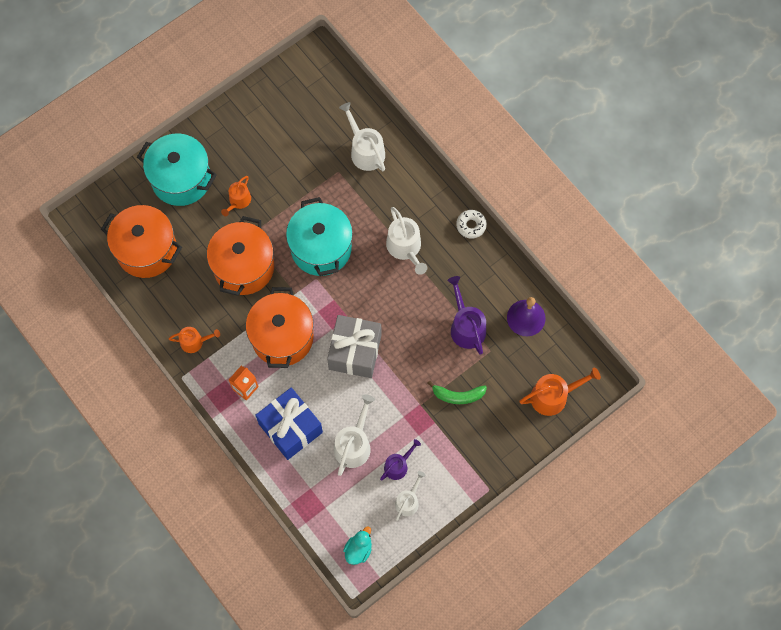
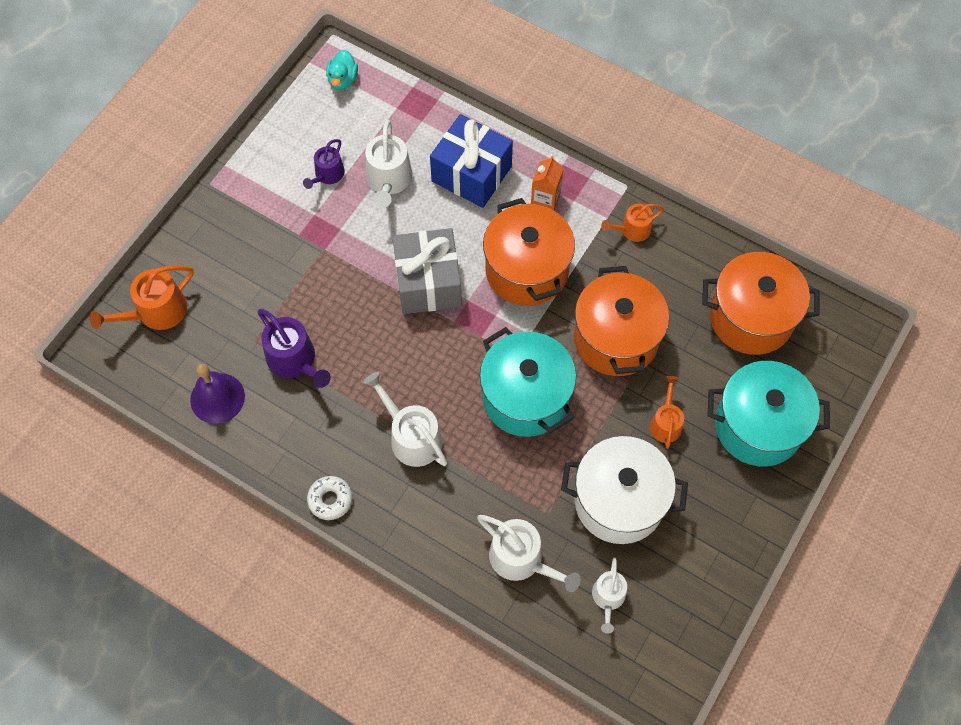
camera: 160 degrees right, 5 degrees down
(291, 164) = (619, 501): none -> white pot
(408, 501) = (302, 143): white watering can -> white watering can (608, 598)
(457, 396) = (279, 273): green banana -> none

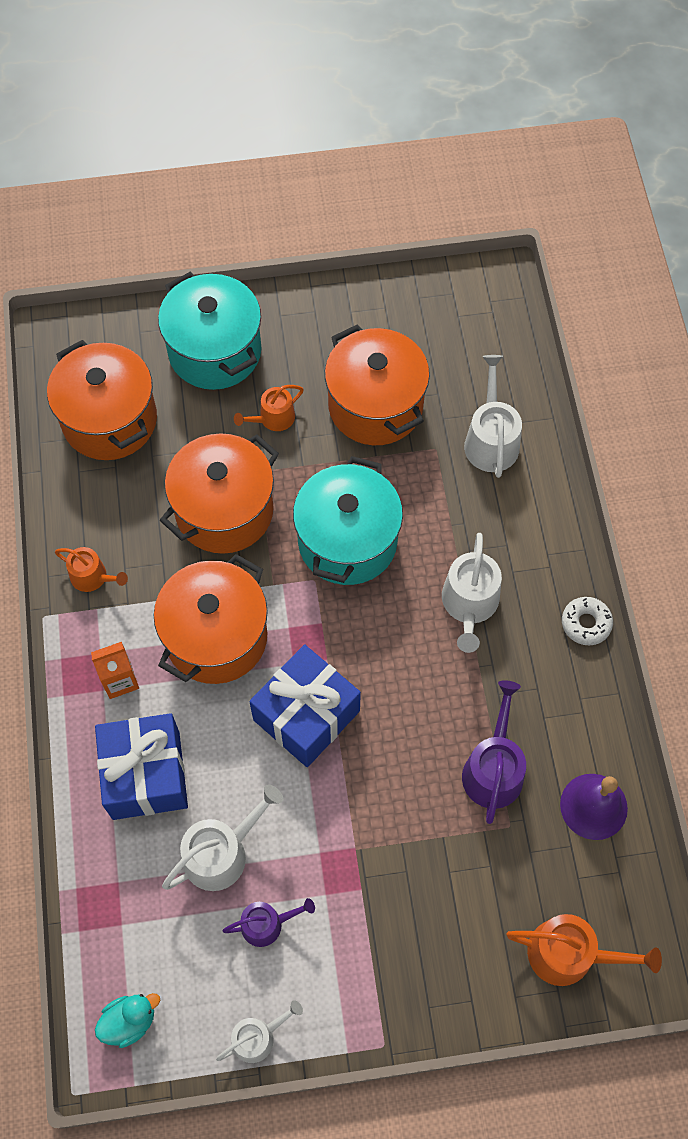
camera: 130 degrees left, 0 degrees up
(428, 282) = (306, 715): grey gift -> blue gift
(608, 598) = (462, 360): white watering can -> white watering can (258, 1037)
(619, 501) = (375, 406): white pot -> orange pot

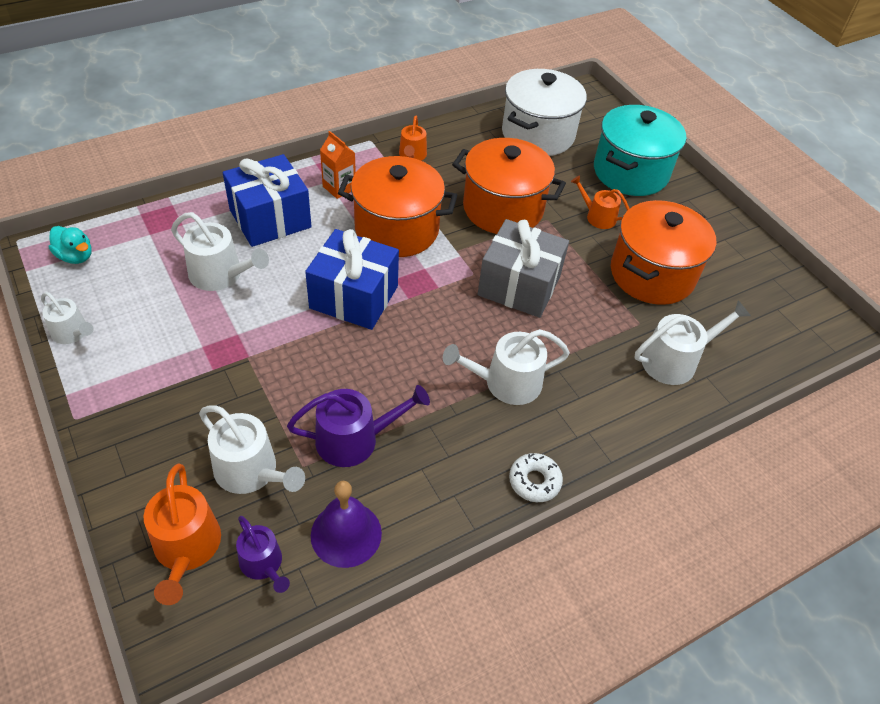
camera: 65 degrees right, 15 degrees down
(109, 420) = (538, 134): orange pot -> white pot
(267, 924) = (168, 316): purple watering can -> purple watering can (263, 564)
(347, 541) = (519, 286): turquoise pot -> grey gift
(502, 877) = (251, 471): none -> white watering can

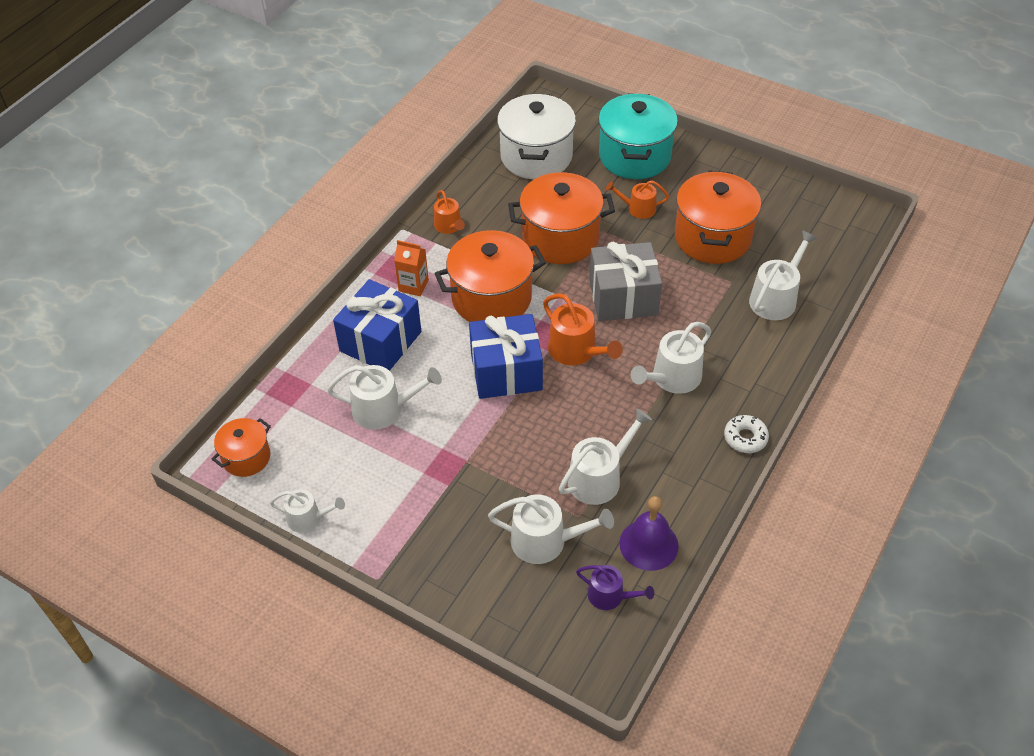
camera: 25 degrees left, 0 degrees up
(75, 256) = (246, 457): turquoise duck -> orange pot
(186, 548) = (548, 617): orange watering can -> orange watering can (576, 351)
(354, 439) = (599, 478): purple watering can -> white watering can

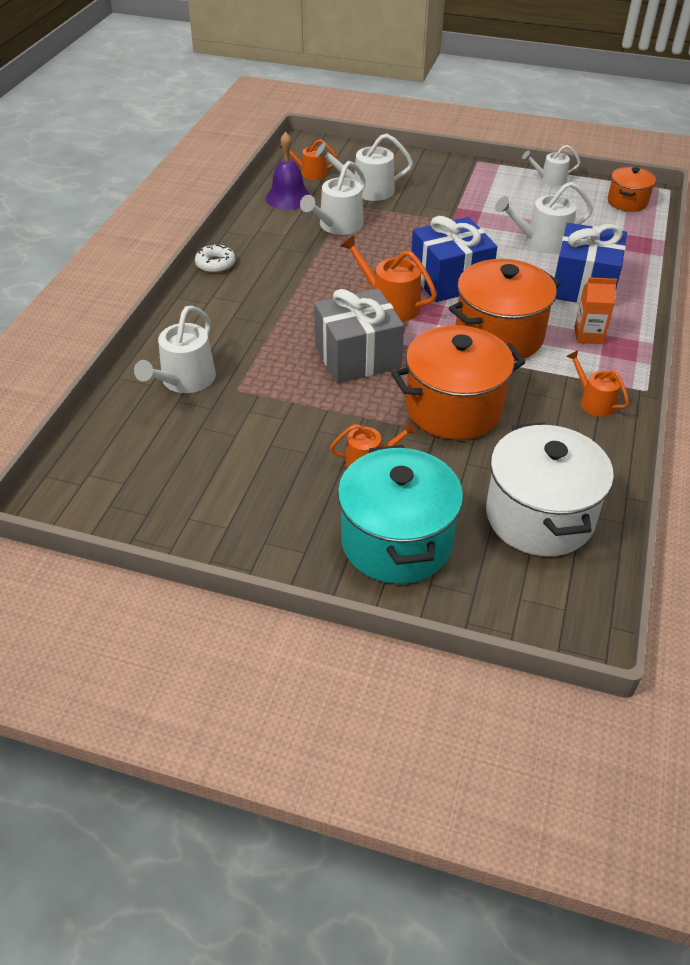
camera: 165 degrees right, 5 degrees down
(610, 596) = (310, 173): purple watering can -> orange watering can
(672, 378) = (289, 296): white watering can -> none
(712, 238) = (264, 438): orange pot -> none

